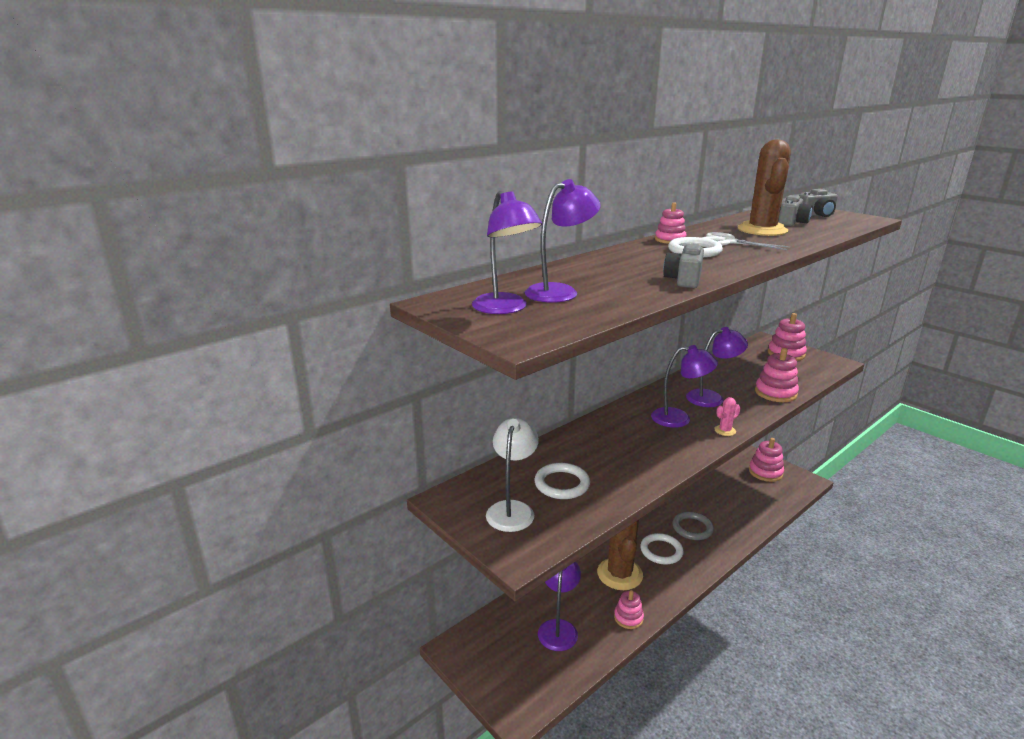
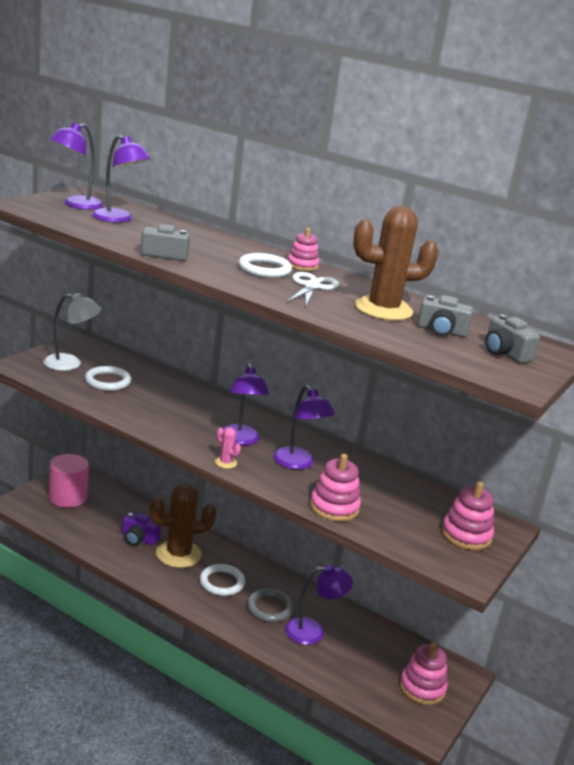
camera: 70 degrees right, 0 degrees up
(509, 657) = (68, 497): none -> pink cylinder
(558, 628) = (103, 520): purple lamp -> purple lamp (313, 631)
(594, 601) = (139, 539): none -> purple camera
(628, 618) = (122, 557): pink stacking toy -> none

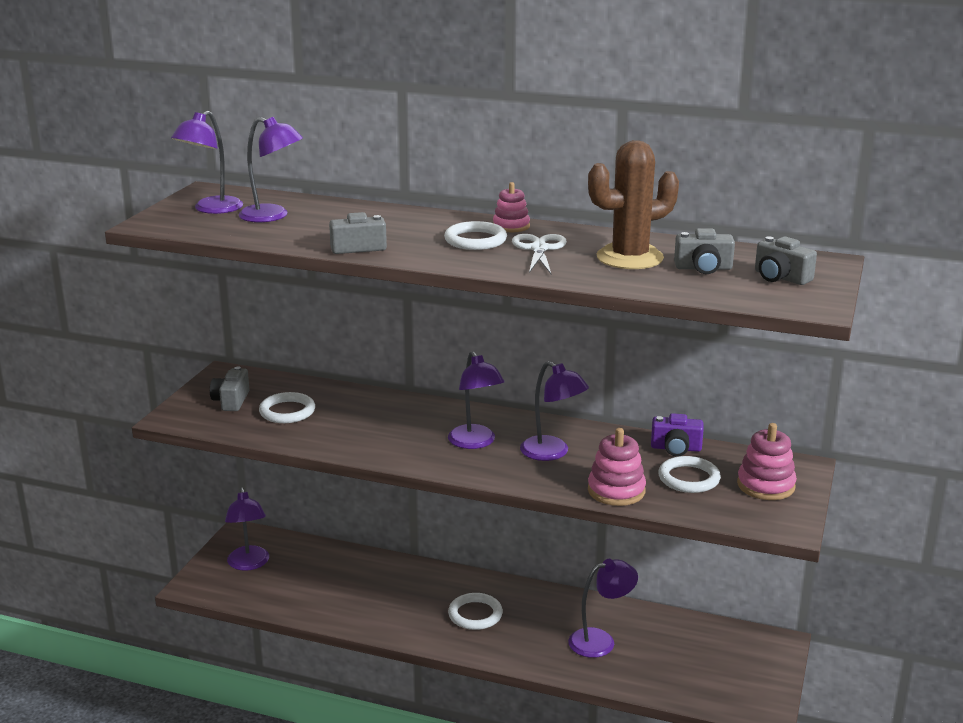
camera: 10 degrees left, 0 degrees up
(68, 497) = (249, 564): pink cylinder -> purple lamp
(70, 363) = (231, 401): white lamp -> grey camera
(139, 539) = (357, 590): purple camera -> purple camera (676, 448)
(178, 554) = (411, 596): brown cactus -> none
(225, 462) = (474, 471): pink cactus -> none
(269, 608) = (541, 628): grey ring -> none
(402, 512) = (689, 478): none -> white ring
(422, 687) = (742, 668): pink stacking toy -> none

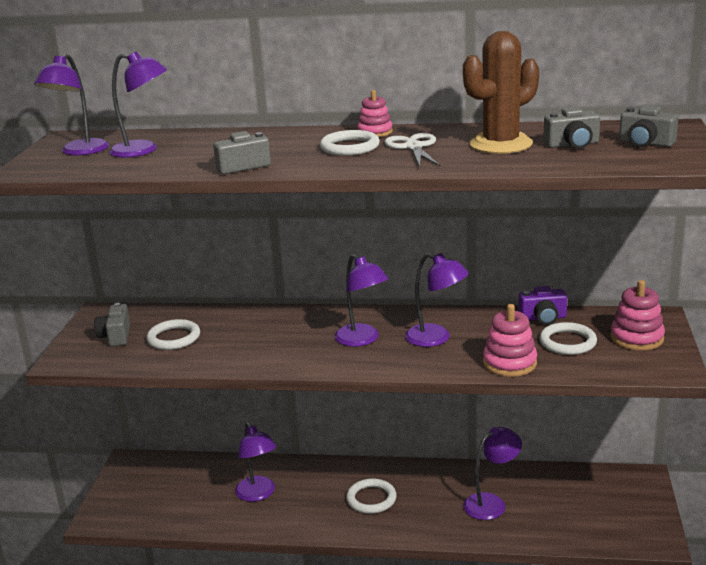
camera: 10 degrees left, 0 degrees up
(249, 564) = (145, 488): purple lamp -> purple lamp (258, 494)

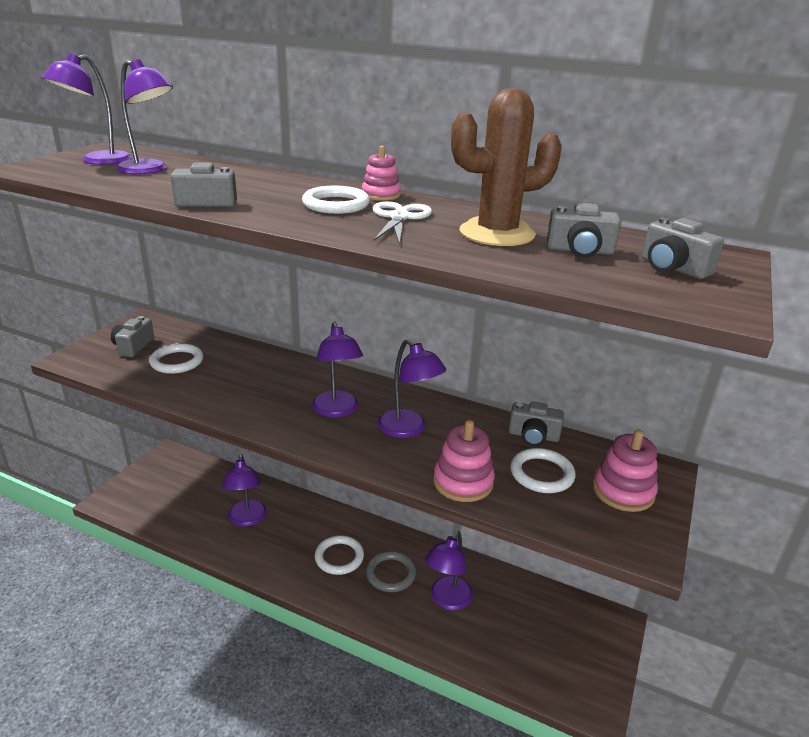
camera: 15 degrees right, 5 degrees up
(428, 498) = (391, 574): none -> grey ring
(491, 503) = (447, 600): purple lamp -> purple lamp turned 135 degrees clockwise
(543, 318) = (533, 436): purple camera -> grey camera

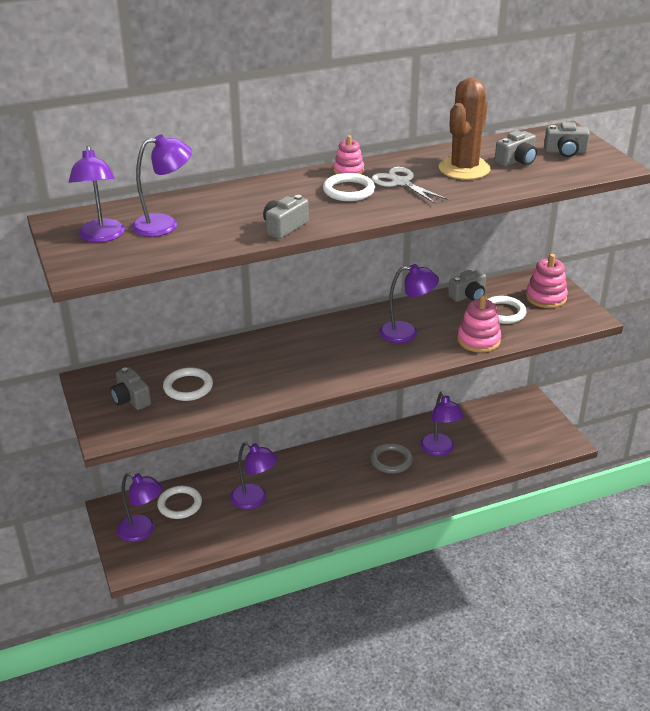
camera: 45 degrees left, 5 degrees up
(337, 410) = (351, 348): purple lamp -> purple lamp (142, 531)
(339, 557) = (349, 475): white ring -> white ring (180, 504)

